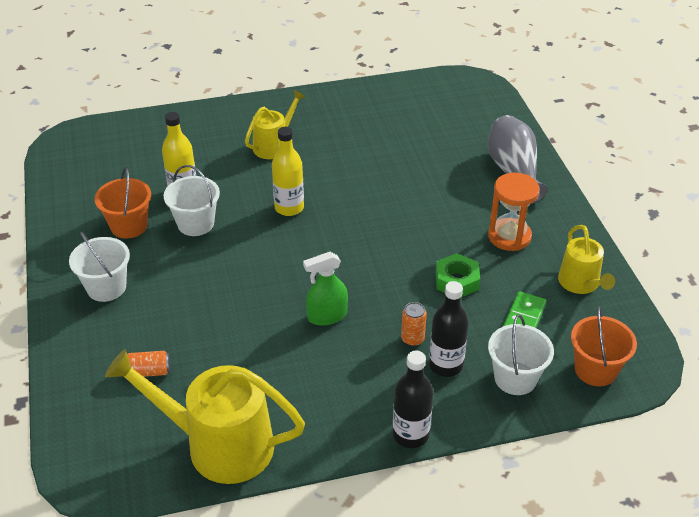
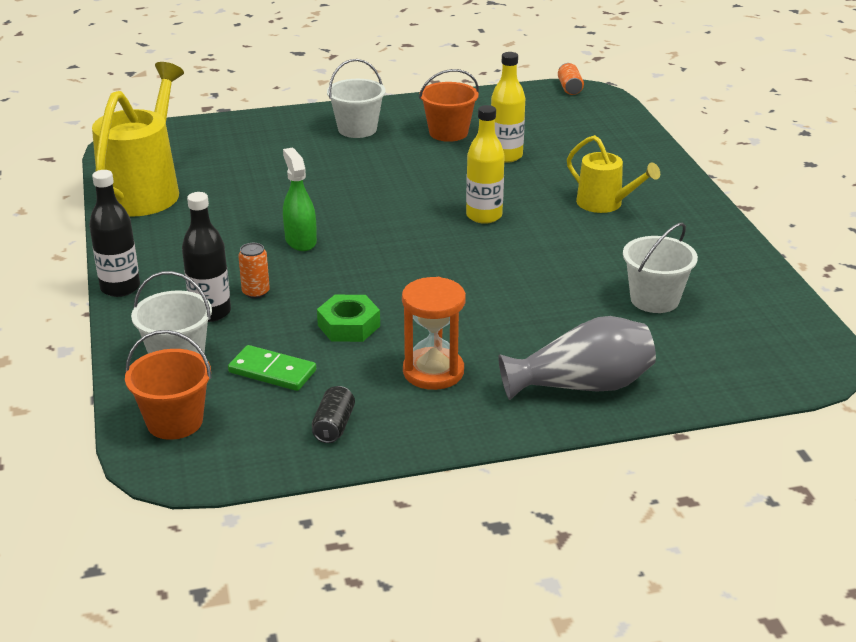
camera: 90 degrees right, 10 degrees down
(148, 371) = (242, 155): orange can -> orange can (569, 88)
(196, 223) = (453, 165): white bucket -> white bucket (654, 299)
(580, 283) = (333, 426): yellow watering can -> black can

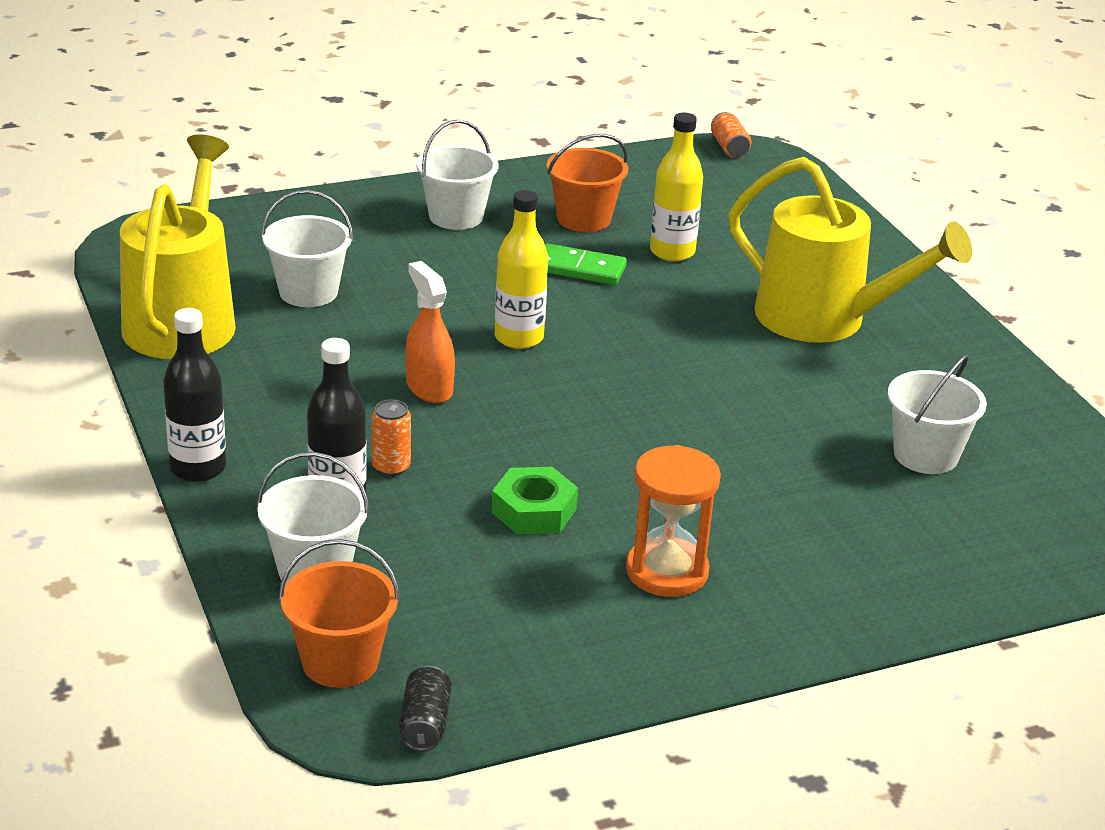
camera: 10 degrees left, 0 degrees up
(237, 175) = (308, 292): none -> white bucket
(272, 371) = (451, 582): green domino -> green domino (580, 269)
(300, 241) = (429, 388): green spray bottle -> orange spray bottle
(333, 426) = (558, 656): black can -> black can (424, 724)
(484, 216) = (668, 342): yellow bottle -> yellow bottle (519, 338)
(582, 386) = (866, 581): grey vase -> none
(604, 204) = (823, 319): yellow watering can -> yellow watering can, size x1.76

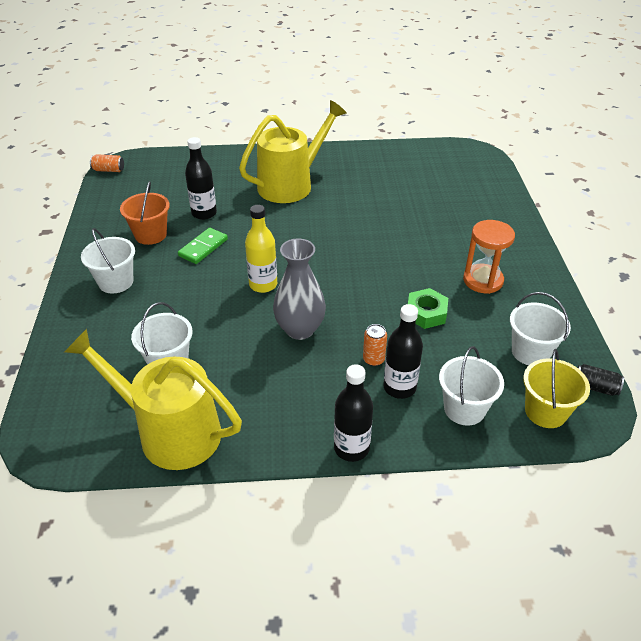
camera: 70 degrees left, 10 degrees up
(340, 662) = (545, 411): orange bucket -> yellow bucket
(429, 388) = (300, 329): orange spray bottle -> grey vase
(672, 252) = (204, 213): yellow bottle -> black bottle
(925, 455) = (409, 187): white bucket -> white bucket (530, 352)

